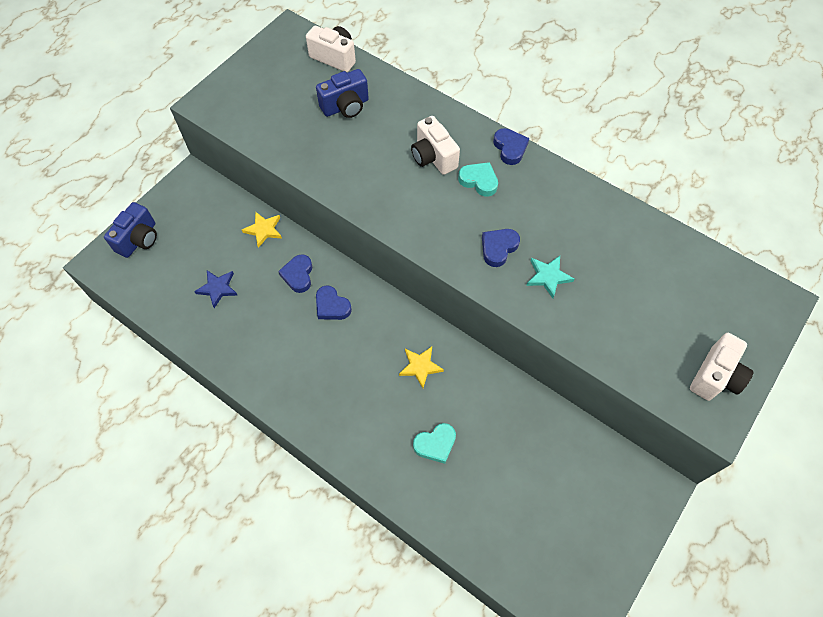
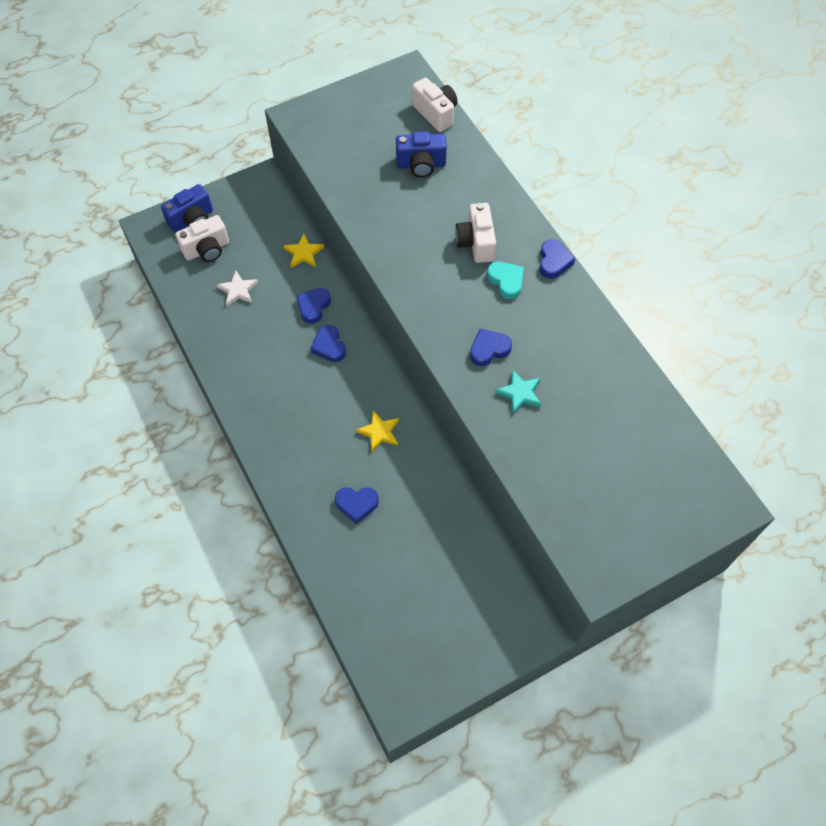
camera: 25 degrees right, 0 degrees up
(217, 288) = (238, 290): blue star -> white star
(435, 444) = (357, 504): turquoise heart -> blue heart
(715, 376) = (623, 544): white camera -> white camera (207, 249)

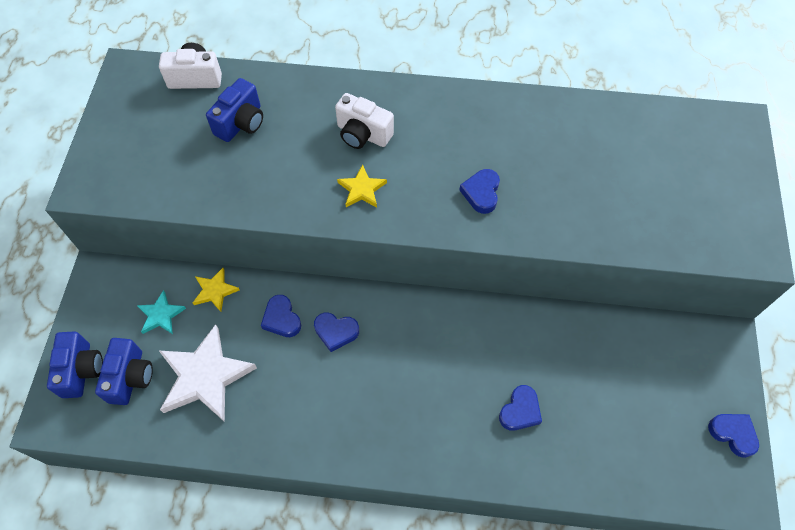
camera: 55 degrees left, 0 degrees up
(207, 249) = (131, 377): white camera -> blue camera
(238, 290) = (205, 376): white star -> white star, size x1.99
(379, 432) = (459, 345): yellow star -> yellow star (362, 189)
(506, 281) = (421, 137): turquoise heart -> none
(520, 393) = (542, 197): turquoise star -> turquoise star (161, 315)
(553, 261) = (429, 92): blue heart -> blue heart (733, 434)

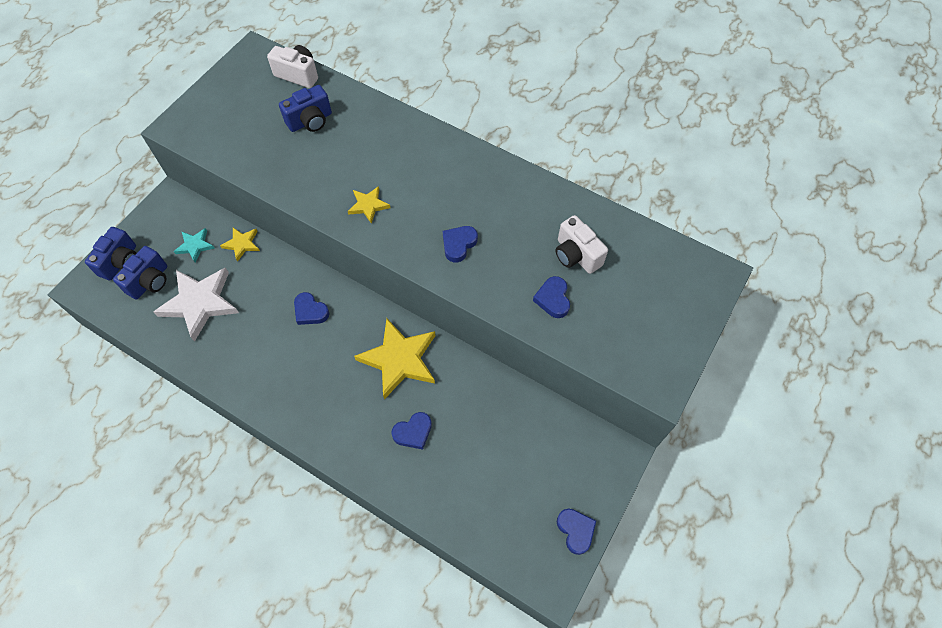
camera: 25 degrees right, 0 degrees up
(281, 319) = (277, 284): blue heart -> blue heart (553, 299)
(363, 134) = (395, 164): white camera -> white camera (576, 255)
(460, 342) = (399, 359): none -> yellow star

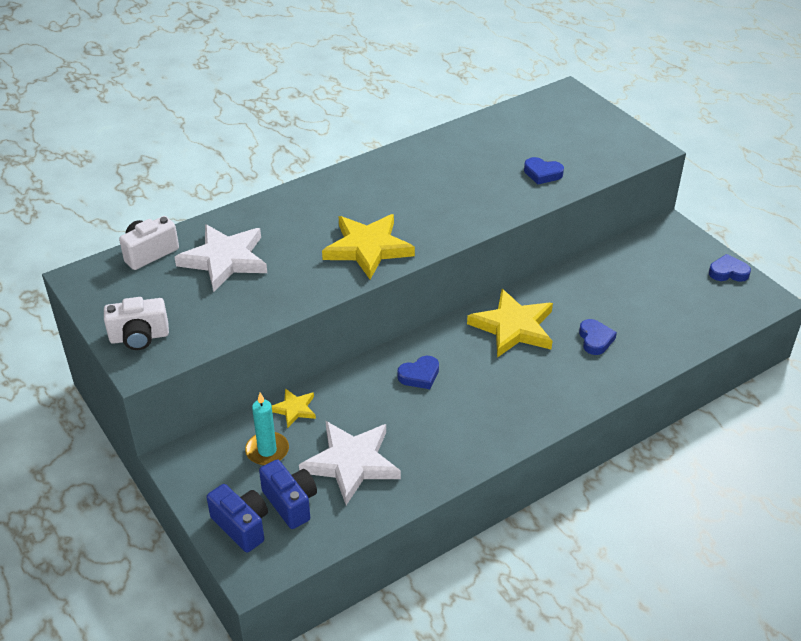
camera: 65 degrees left, 20 degrees down
(195, 246) = (267, 450): turquoise star -> turquoise candle
(310, 121) = (225, 260): blue camera -> white star
(368, 205) = (367, 248): yellow star -> yellow star, size x1.99
(458, 244) = (452, 207): blue heart -> none
(576, 255) = (506, 149): white camera -> white camera (139, 337)

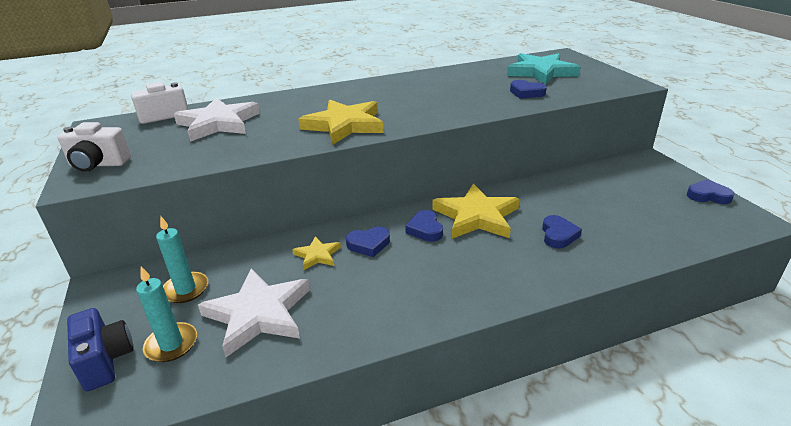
camera: 15 degrees right, 10 degrees down
(290, 503) = (171, 344): blue camera -> turquoise candle
(294, 409) = (235, 257): yellow star -> yellow star (317, 255)
(468, 350) = (425, 229): none -> blue heart
(550, 132) = (541, 72): none -> turquoise star

